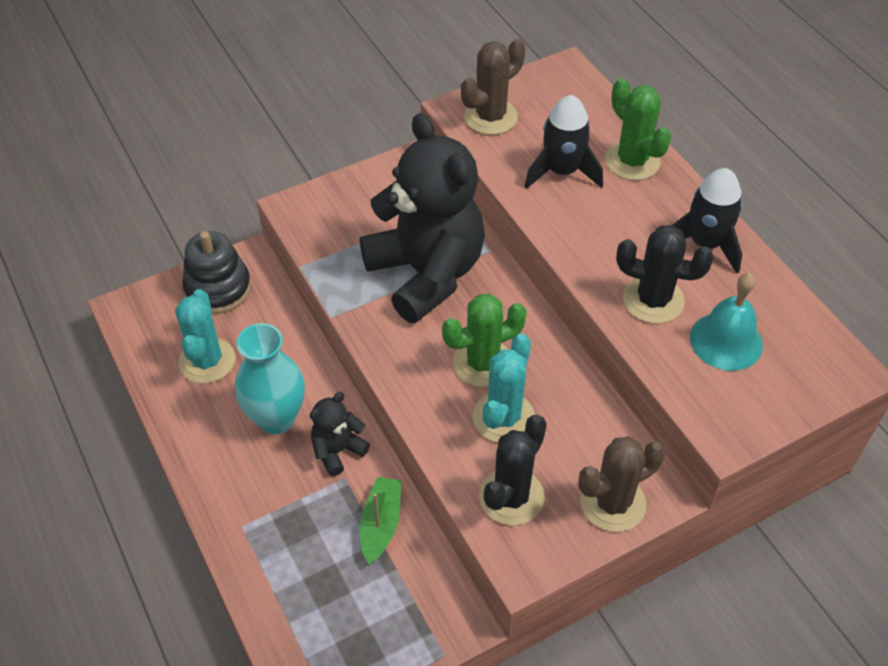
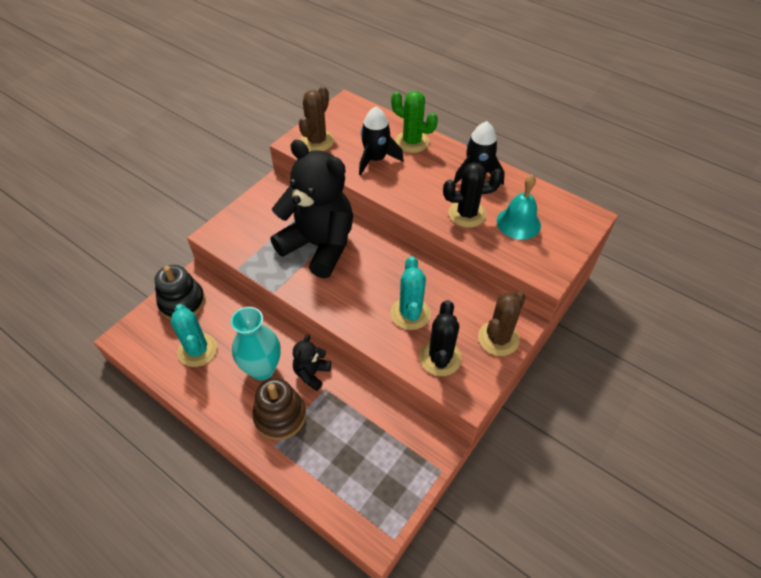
camera: 25 degrees left, 0 degrees up
(268, 490) = (280, 416): none -> brown stacking toy
(381, 524) = (362, 407): green boat -> none
(482, 363) = (381, 286): green cactus -> none

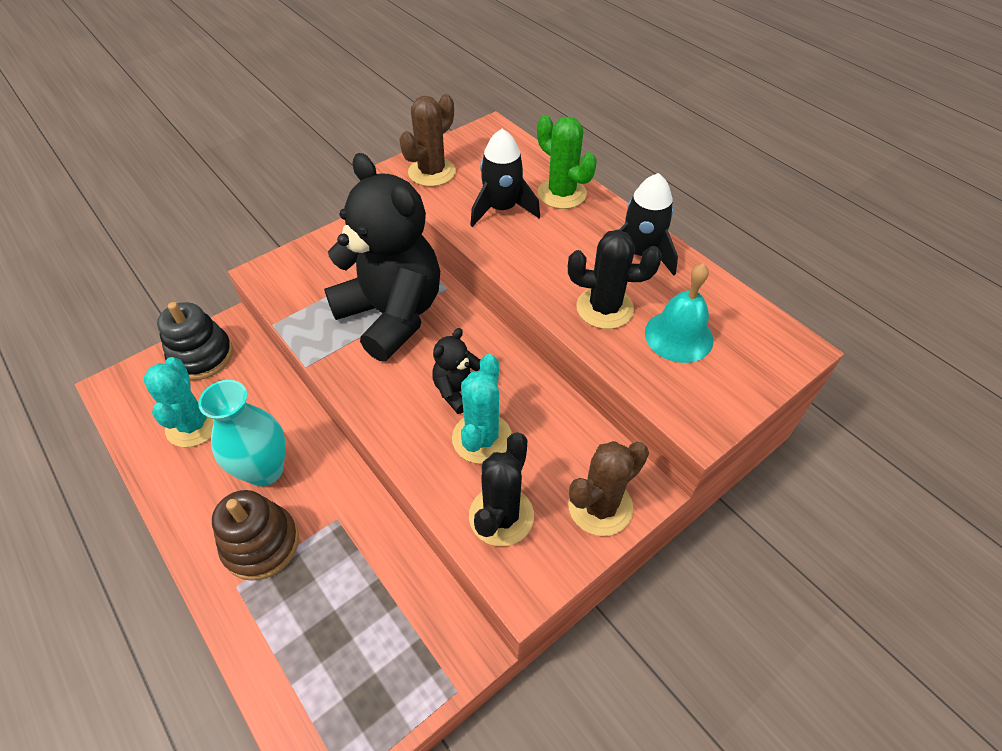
camera: 15 degrees right, 0 degrees up
(311, 373) = (327, 492): black teddy bear -> black teddy bear (458, 390)

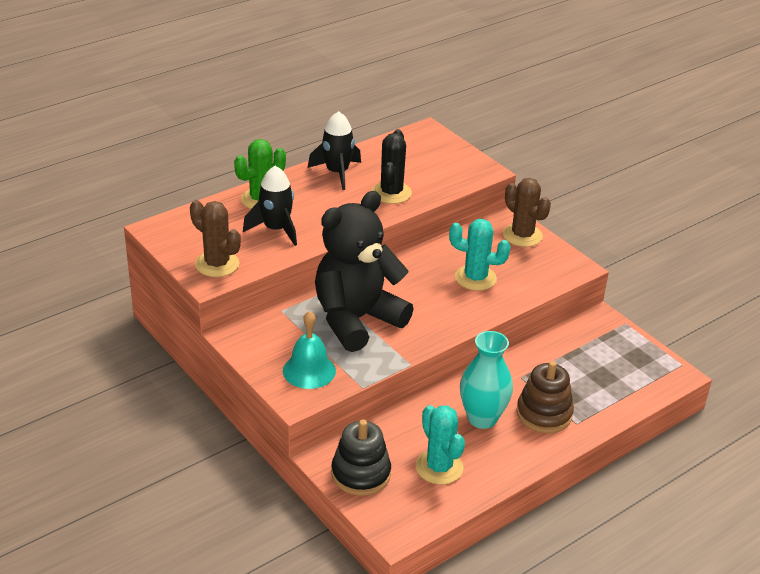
camera: 90 degrees left, 15 degrees down
(193, 424) = (439, 467): turquoise cactus -> turquoise cactus turned 75 degrees clockwise
(458, 390) = (434, 287): black teddy bear -> none
(501, 516) = (533, 273): black cactus -> none
(678, 336) = (417, 168): turquoise bell -> turquoise bell (309, 370)

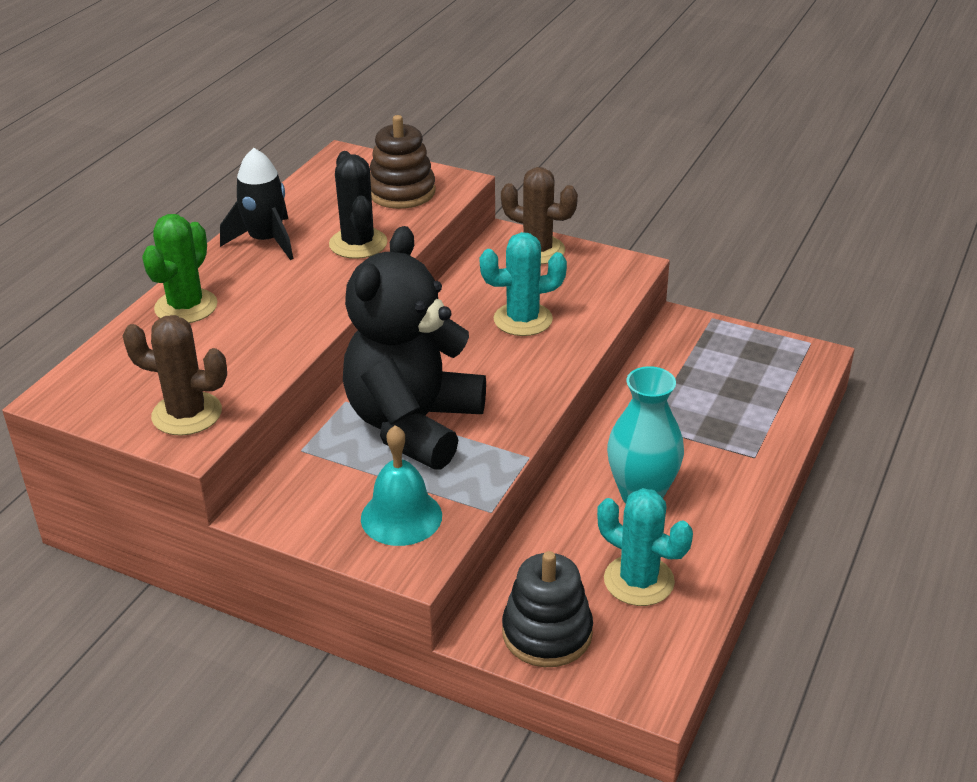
camera: 25 degrees left, 0 degrees up
(276, 229) = (237, 339): black rocket -> none
(544, 414) = (708, 460): brown stacking toy -> brown stacking toy (401, 192)

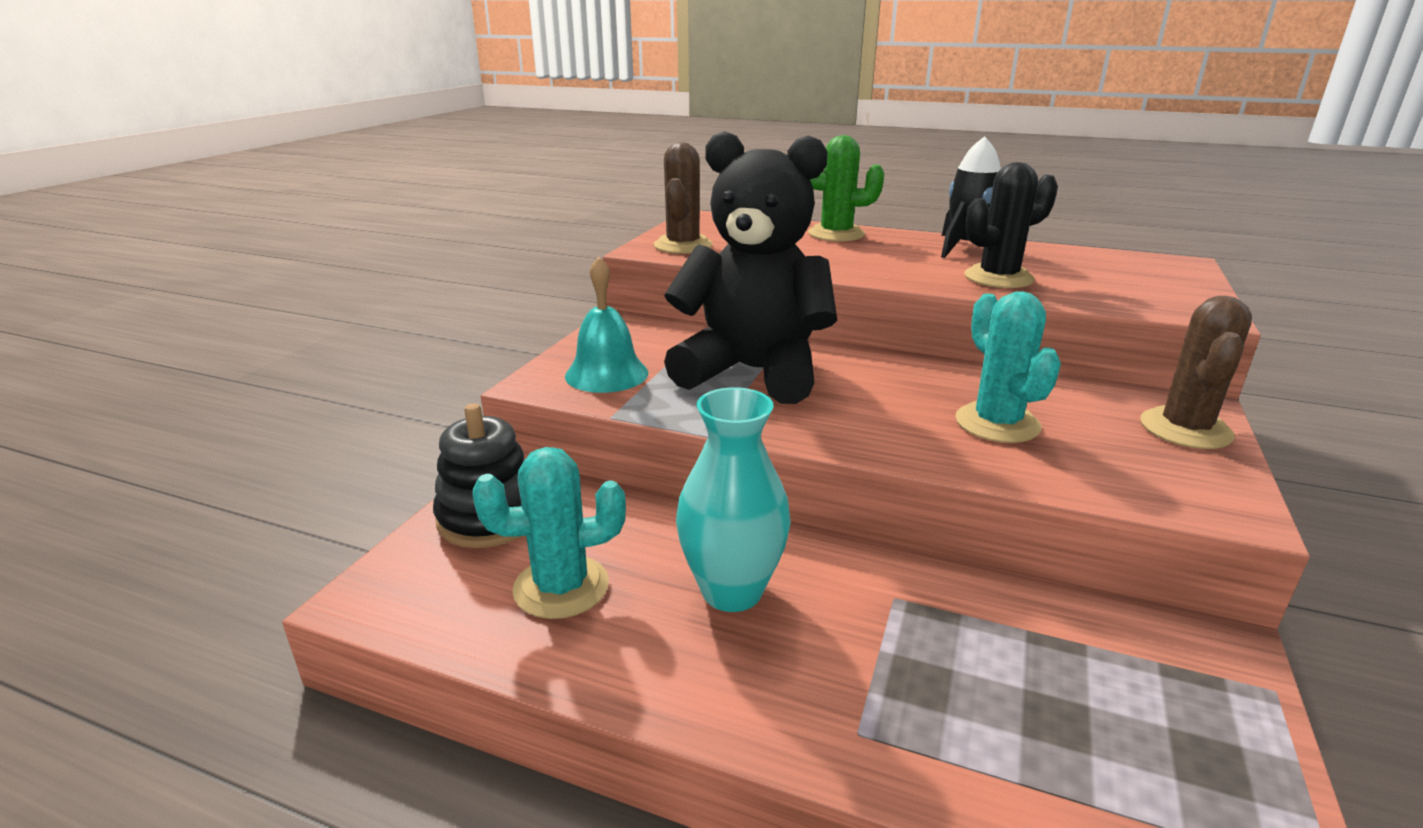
camera: 85 degrees right, 10 degrees down
(401, 192) = (1136, 289): brown stacking toy -> none
(639, 581) = (561, 587): turquoise cactus -> turquoise cactus turned 45 degrees clockwise

